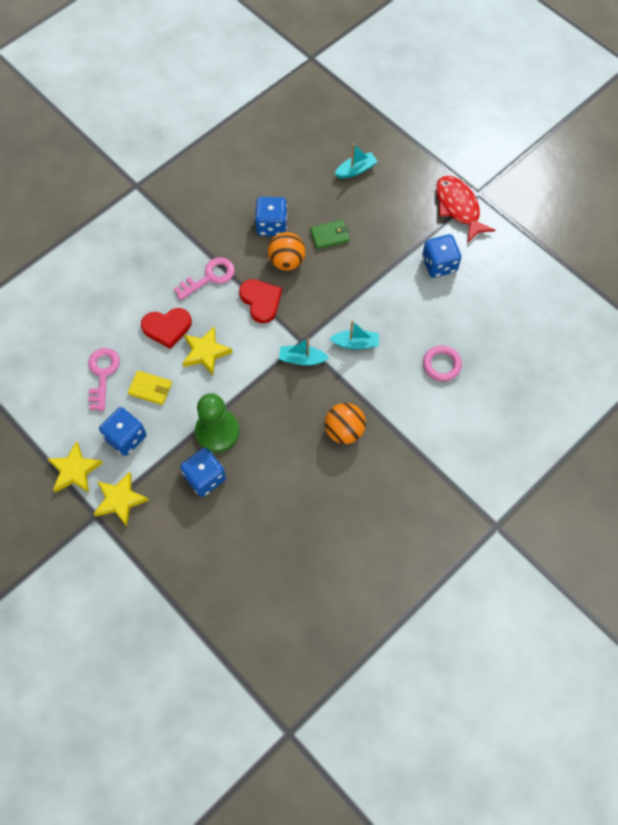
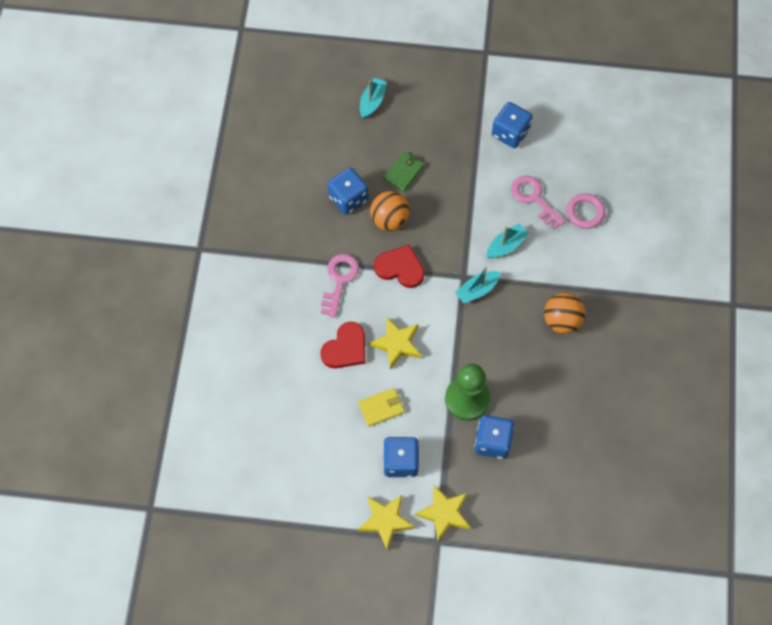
camera: 40 degrees left, 0 degrees up
(102, 374) = (330, 427): pink key -> pink key (534, 199)
(458, 207) = (482, 75): red fish -> none

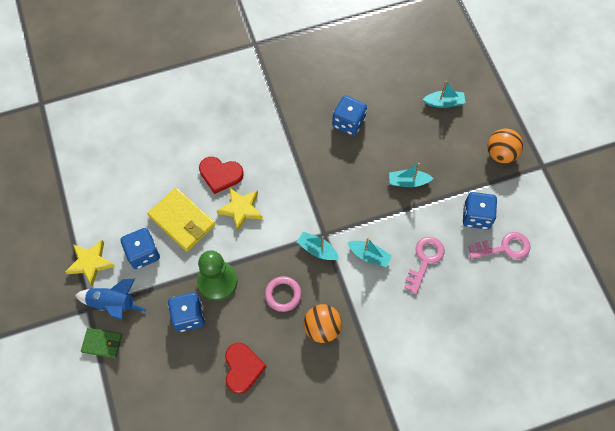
camera: 65 degrees right, 0 degrees up
(339, 280) = (275, 146): pink key -> pink key (504, 247)
(381, 408) = (182, 221): yellow wallet -> yellow wallet, size x1.70
(389, 220) = (346, 159): orange ball -> orange ball (501, 153)
(400, 268) = (307, 184): red heart -> red heart (242, 368)
(403, 172) = (393, 151): green wallet -> green wallet (102, 343)
(444, 175) = (408, 182): none -> turquoise boat
(444, 513) = (113, 304): yellow star -> blue rocket
(585, 212) = (434, 307): pink ring -> pink ring (283, 295)

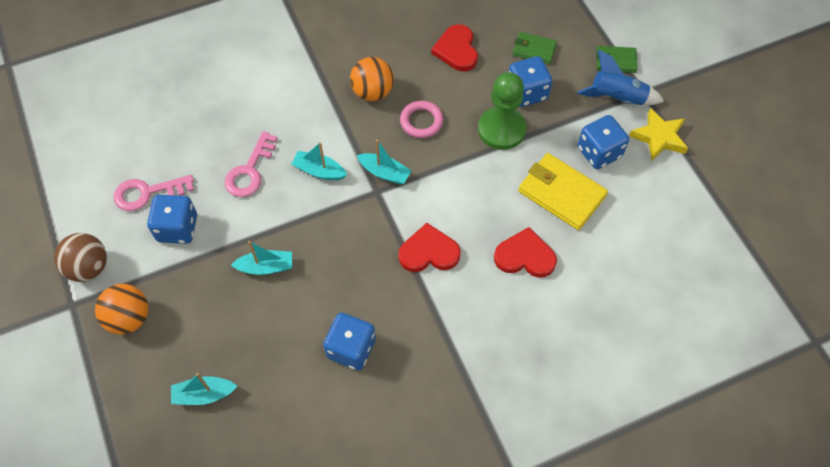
camera: 175 degrees right, 5 degrees down
(172, 362) = (534, 49): none -> green wallet
(241, 209) = (488, 213): yellow star -> none
(289, 183) = (429, 252): none -> red heart
(537, 191) = (89, 267): none -> brown ball

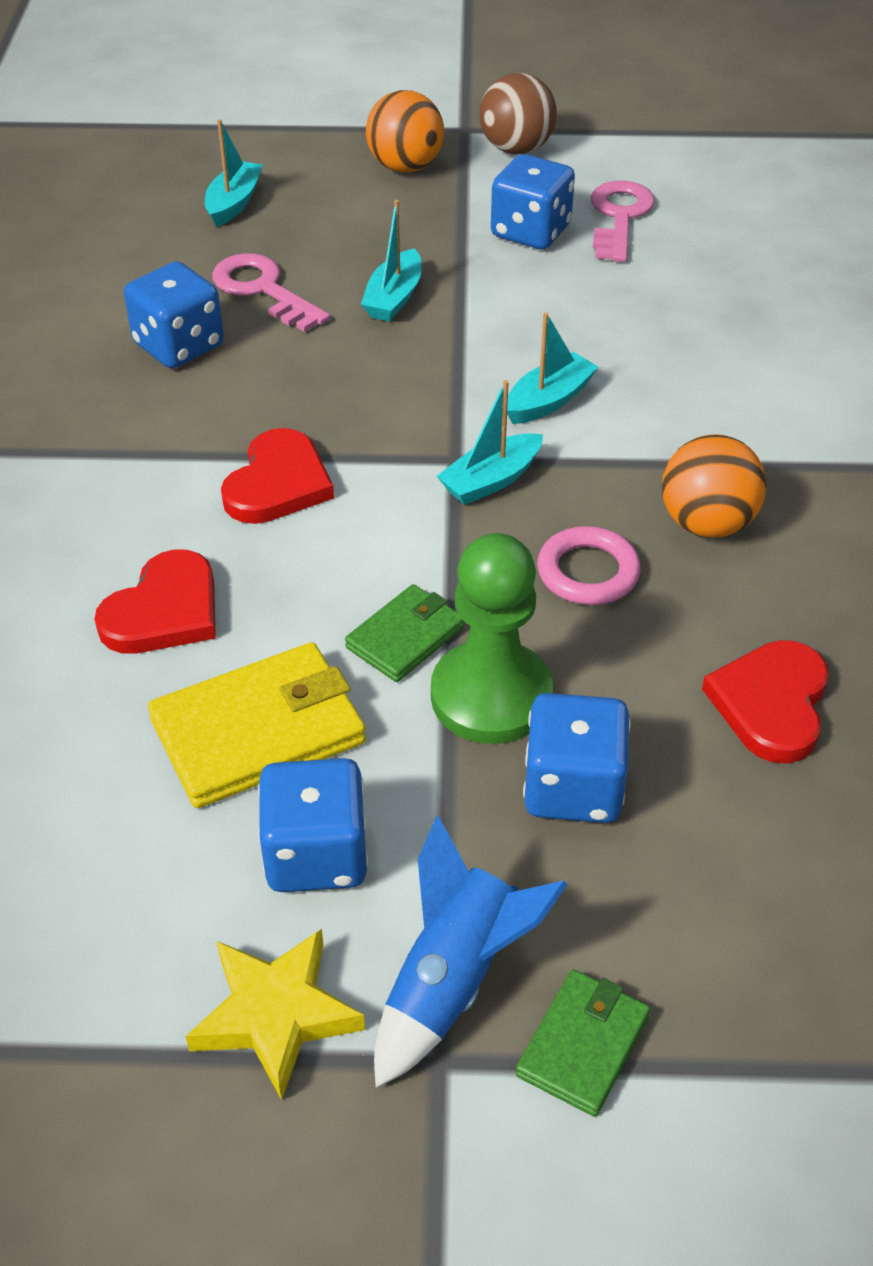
camera: 115 degrees right, 15 degrees down
(250, 171) = (600, 324): pink key -> pink key (263, 290)
(456, 50) = (771, 704): red heart -> red heart turned 90 degrees counterclockwise
(534, 49) = (708, 864): green wallet -> green wallet (405, 637)

